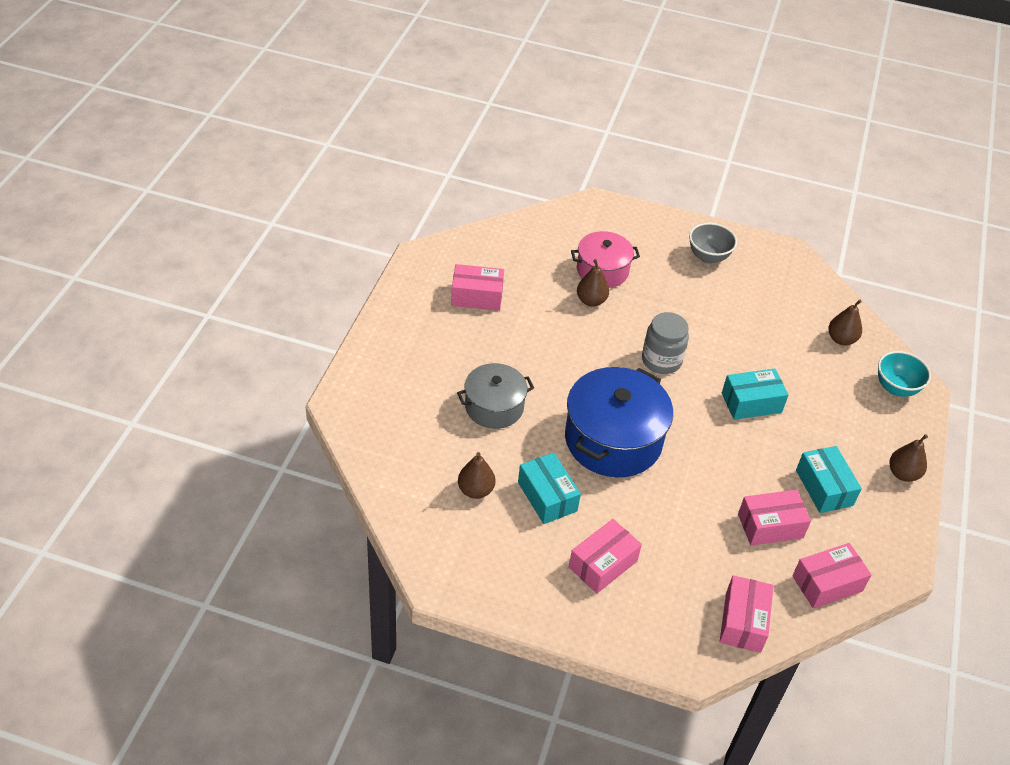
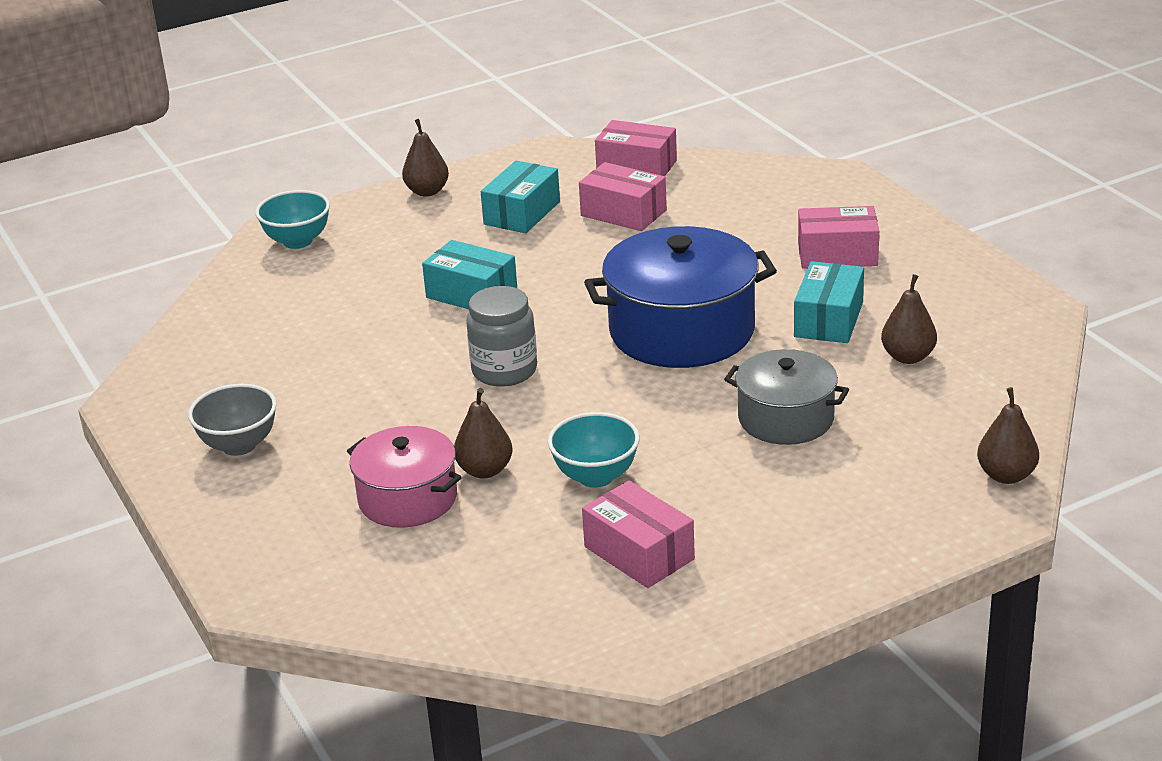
camera: 130 degrees left, 15 degrees down
(541, 324) = (596, 476): none -> turquoise bowl
(743, 622) = (754, 177): pink box -> none
(841, 339) = (263, 298): brown pear -> brown pear (1006, 475)

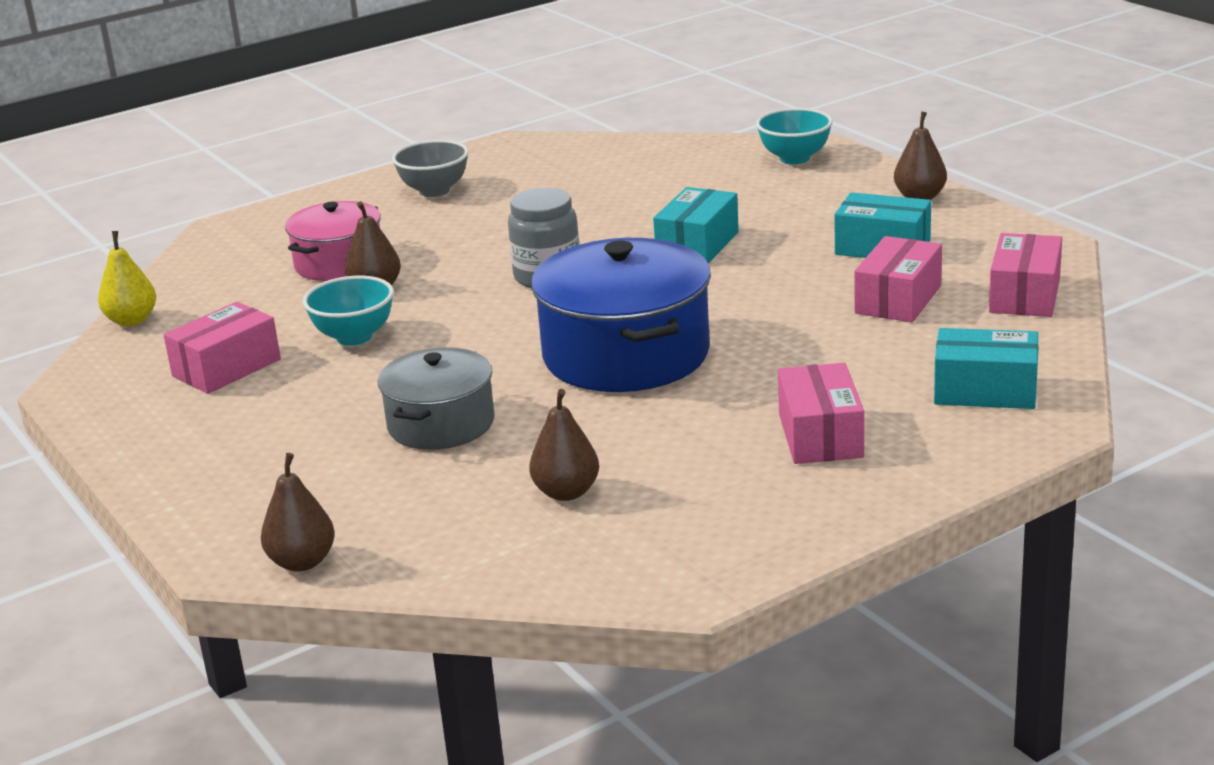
camera: 85 degrees right, 5 degrees down
(495, 637) = (132, 320): none -> yellow pear
(828, 319) = (654, 438): turquoise box -> turquoise box (985, 390)

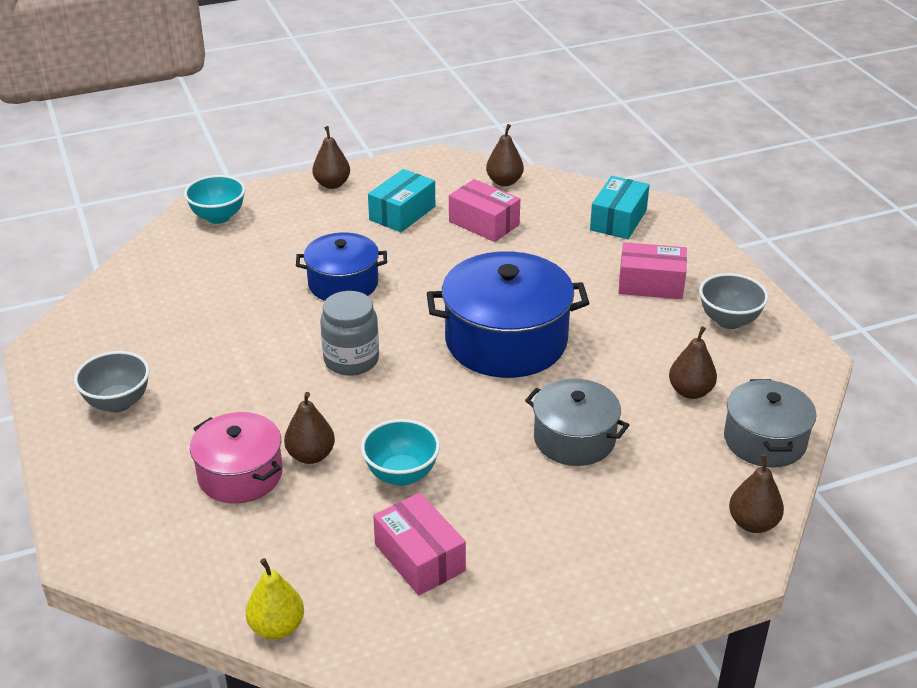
camera: 80 degrees left, 10 degrees up
(474, 559) = (764, 440): none -> grey pot
(697, 245) = (343, 283): turquoise box -> blue pot
(758, 507) = (729, 321): none -> grey bowl
(1024, 295) = (504, 182): pink box -> brown pear

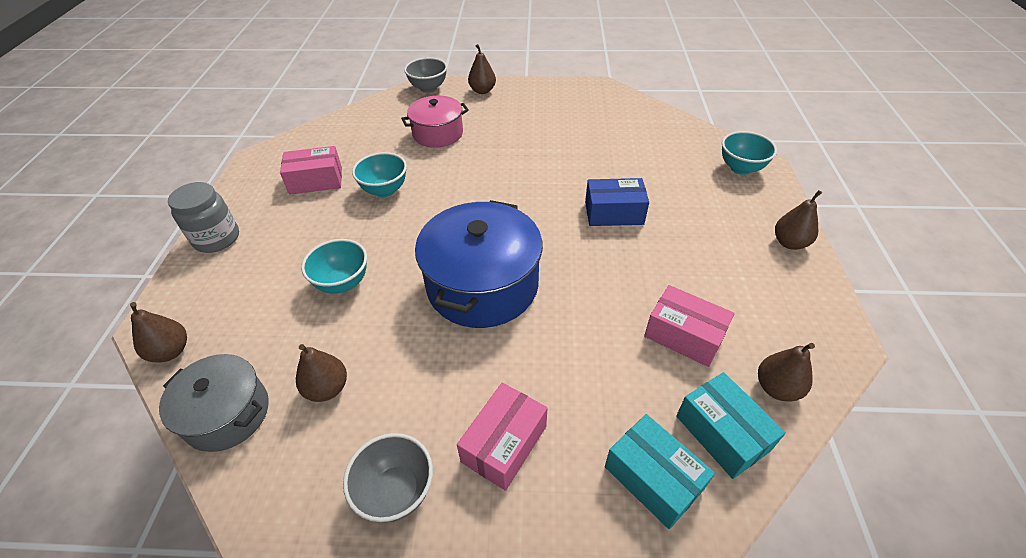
camera: 115 degrees right, 10 degrees up
(118, 403) = (531, 104): grey bowl -> grey bowl (428, 88)
(277, 627) = (323, 127): yellow pear -> none
(311, 455) = (432, 160): brown pear -> brown pear (482, 91)
(343, 283) = (614, 213): blue pot -> blue box
(351, 360) = (513, 195): grey jar -> grey jar (217, 238)
(402, 213) = (721, 277): turquoise box -> turquoise box (722, 433)
(484, 223) = (684, 335): pink box -> pink box turned 60 degrees clockwise
(574, 439) = (343, 283): grey pot -> turquoise bowl

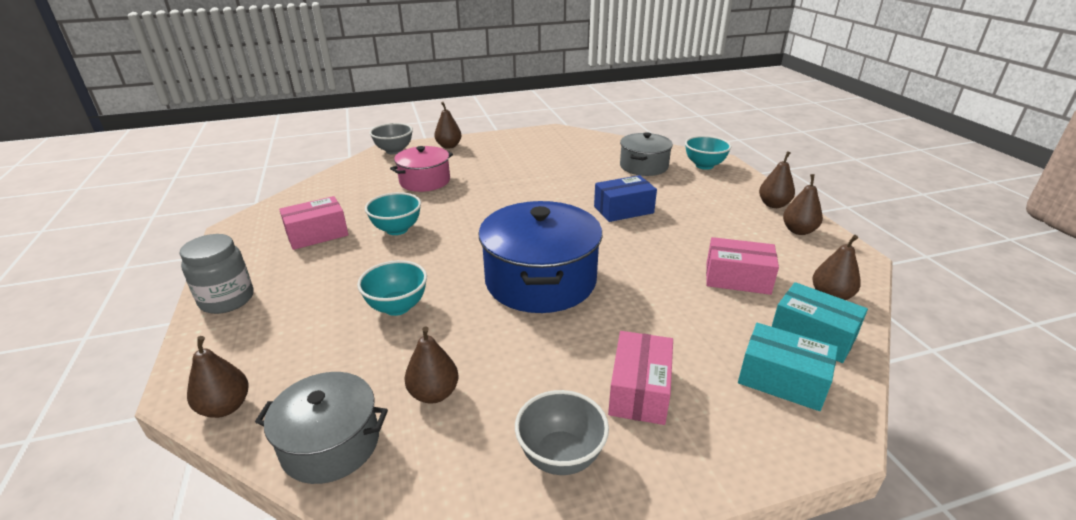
camera: 20 degrees left, 15 degrees down
(670, 156) = (643, 166): none -> grey pot
(796, 287) = (798, 231): none -> brown pear

